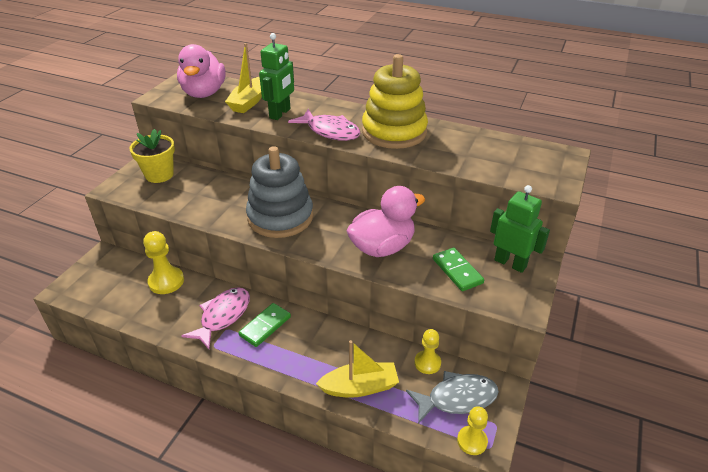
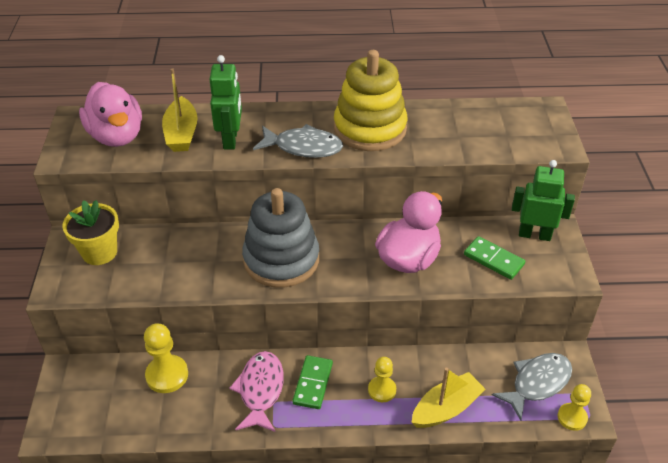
camera: 25 degrees left, 5 degrees up
(330, 131) = (303, 147): pink fish -> grey fish
(427, 363) = (491, 359): yellow pawn -> yellow pawn (382, 390)

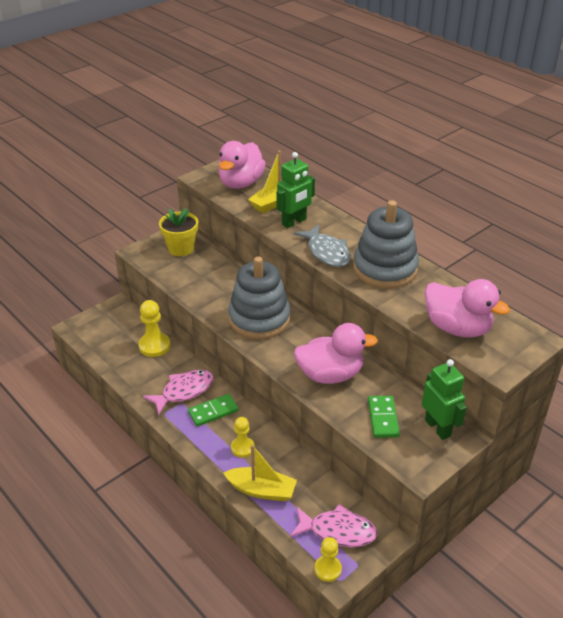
camera: 50 degrees right, 5 degrees down
(370, 129) = (385, 269): yellow stacking toy -> grey stacking toy
(491, 138) = (457, 328): none -> pink duck
(537, 383) = (337, 531): grey fish -> pink fish

